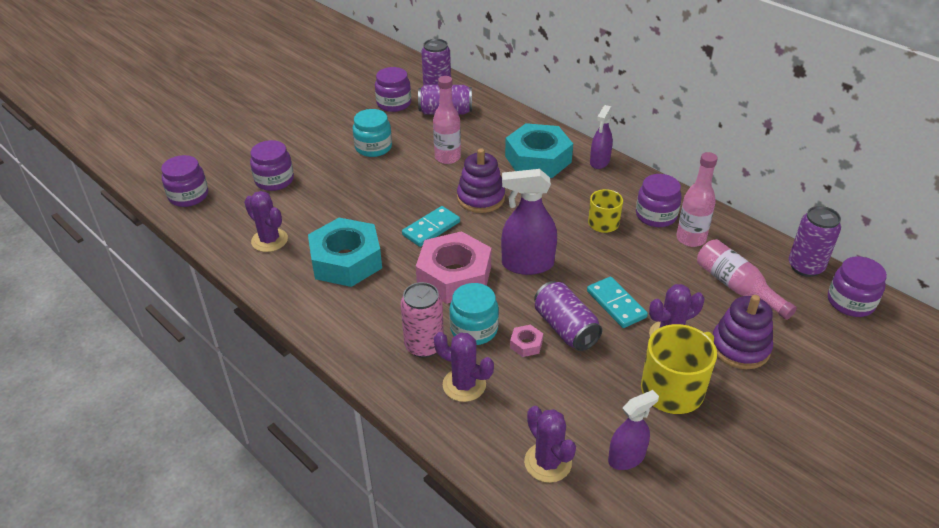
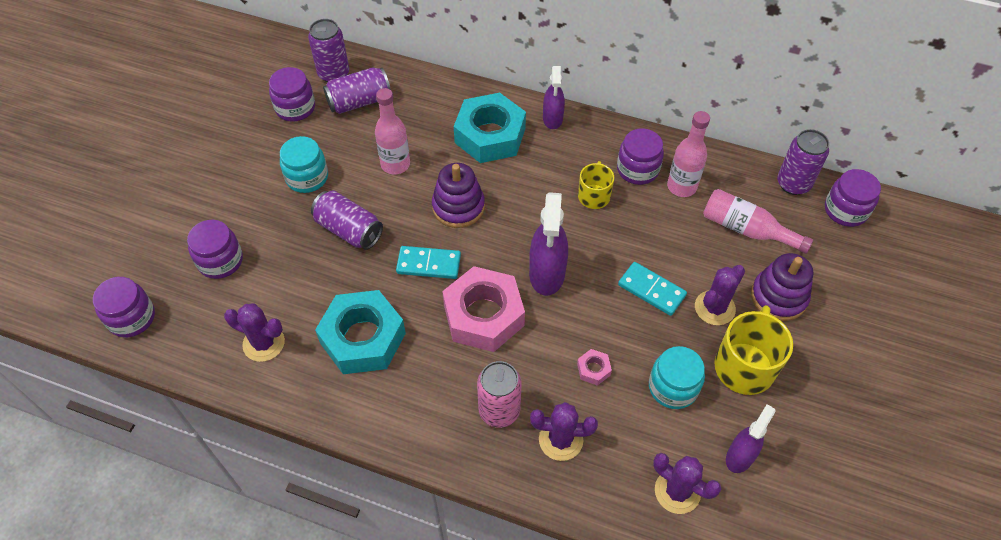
camera: 25 degrees left, 15 degrees up
(431, 228) = (428, 264): turquoise domino -> turquoise domino turned 75 degrees clockwise
(474, 329) = (536, 372): turquoise jar -> turquoise jar (673, 387)
(527, 264) = (547, 274): purple spray bottle -> purple spray bottle turned 60 degrees counterclockwise
(565, 328) = (620, 336): purple can -> purple can (349, 230)

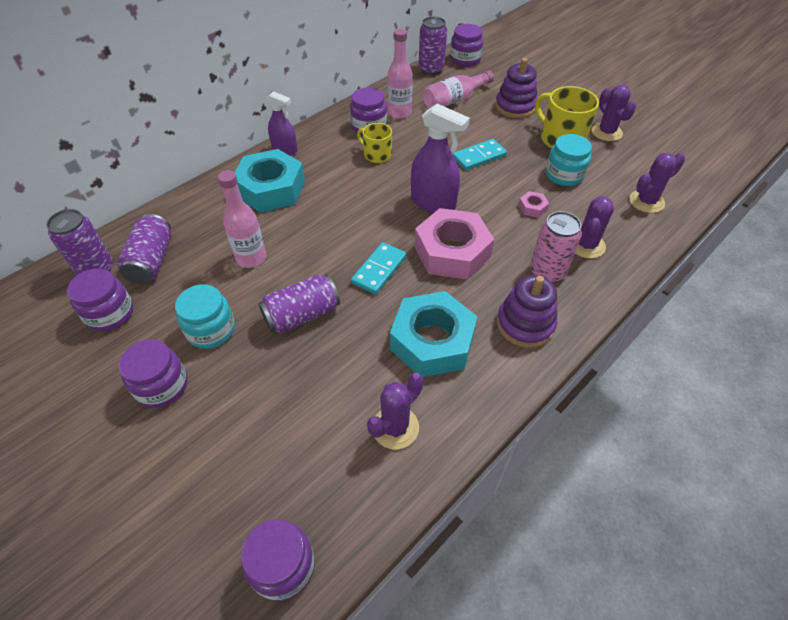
camera: 65 degrees left, 5 degrees down
(220, 261) = (263, 441): purple jar -> purple jar (162, 386)
(458, 207) = (331, 232): purple stacking toy -> purple stacking toy (525, 324)
(714, 308) = (509, 135): purple cactus -> purple cactus (606, 132)
(740, 456) = (628, 165): purple spray bottle -> none

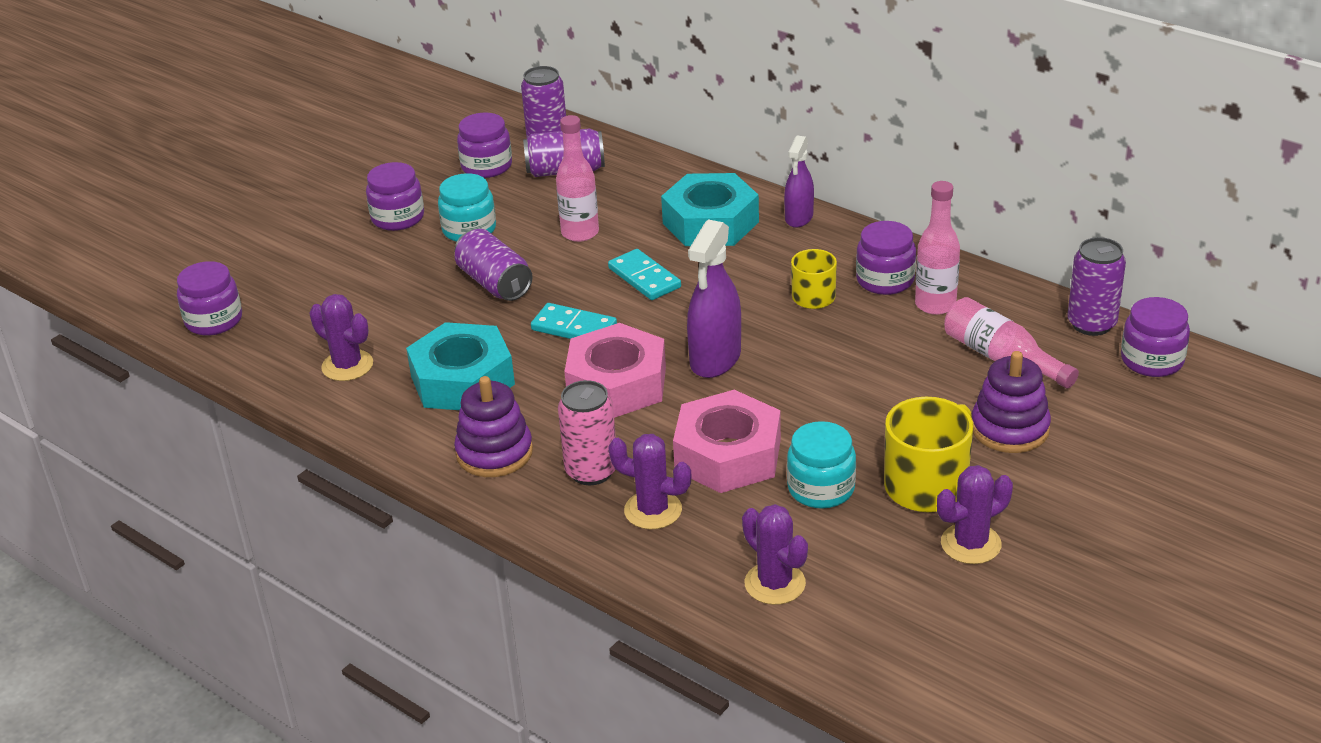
camera: 85 degrees right, 15 degrees down
(479, 157) = (842, 395): turquoise domino -> turquoise domino (644, 278)
(532, 208) = (728, 455): pink nut -> pink nut, size x2.48

